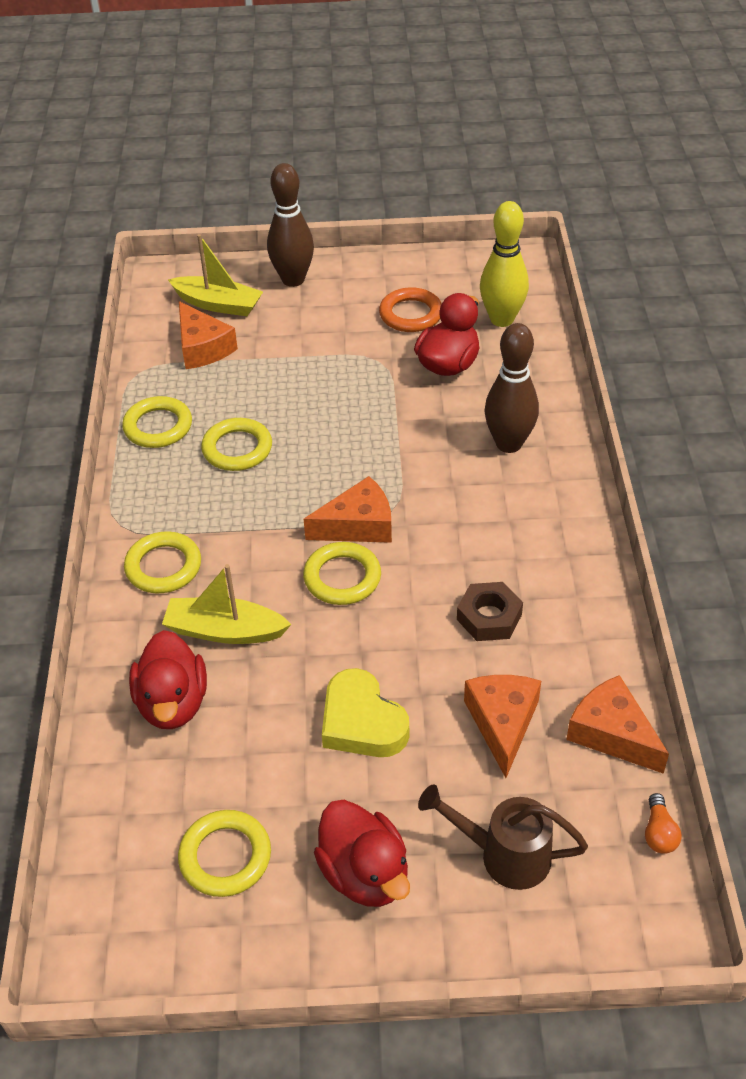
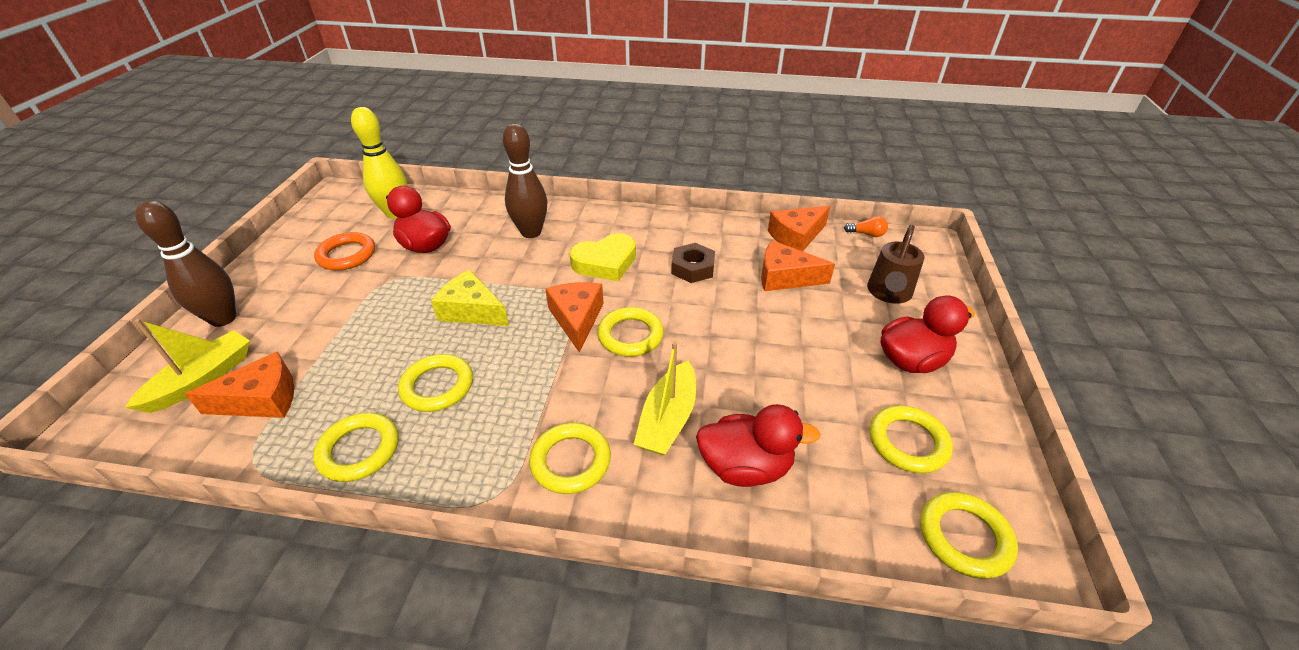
camera: 80 degrees left, 5 degrees down
(107, 899) = (964, 537): none -> yellow ring
(349, 438) = (471, 310): none -> yellow cheese
(362, 722) = (778, 344): yellow heart -> yellow heart (605, 263)

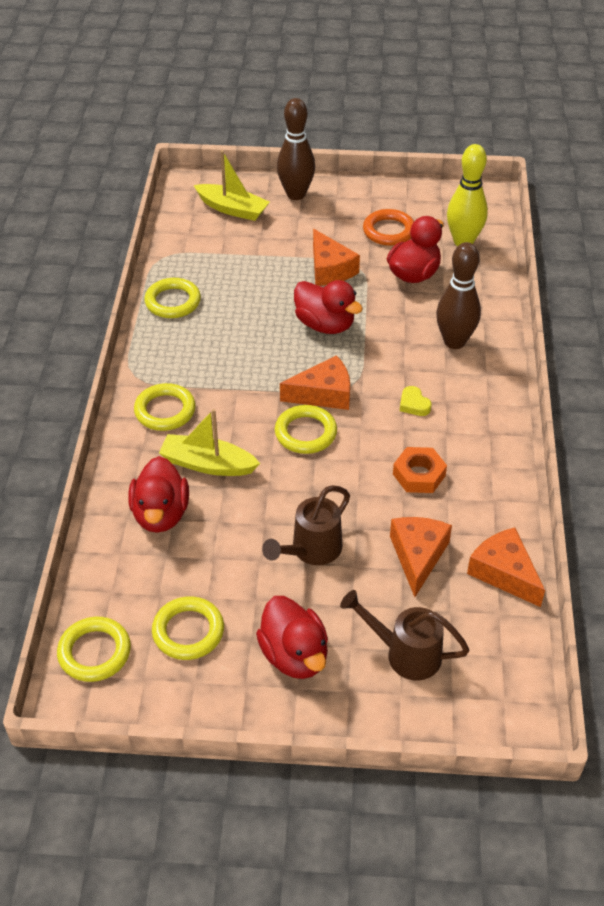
camera: 85 degrees right, 5 degrees up
(262, 399) = (216, 242): orange cheese -> orange cheese (330, 269)
(437, 386) = (234, 325): yellow ring -> none
(471, 310) = (325, 325): yellow cheese -> red duck
(605, 263) = (414, 404): yellow heart -> yellow heart, size x0.51
(692, 268) = (419, 475): brown nut -> orange nut
(786, 341) = (311, 550): none -> brown watering can
(866, 234) = (529, 650): orange light bulb -> none

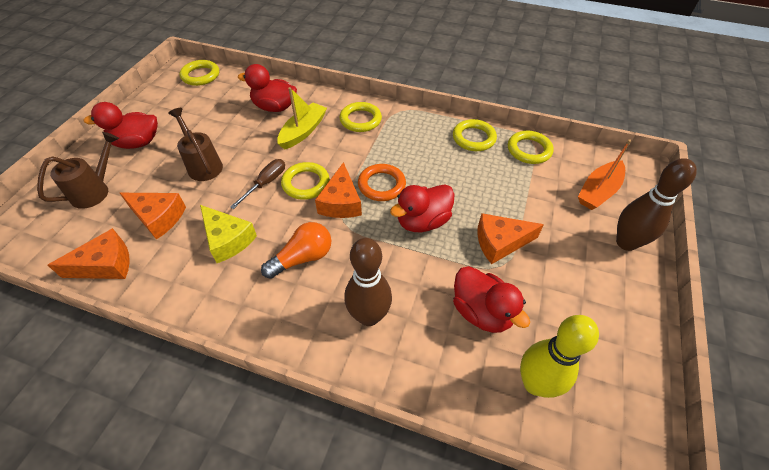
camera: 105 degrees right, 5 degrees up
(188, 631) = (187, 106): yellow ring -> yellow ring (529, 150)
(232, 209) = (598, 191): yellow boat -> orange boat
(320, 471) = (266, 183): none -> brown screwdriver
(389, 231) = (559, 309): orange ring -> orange ring (381, 185)
(414, 404) = (303, 258): yellow heart -> orange light bulb
(419, 475) = (228, 239): orange nut -> yellow cheese

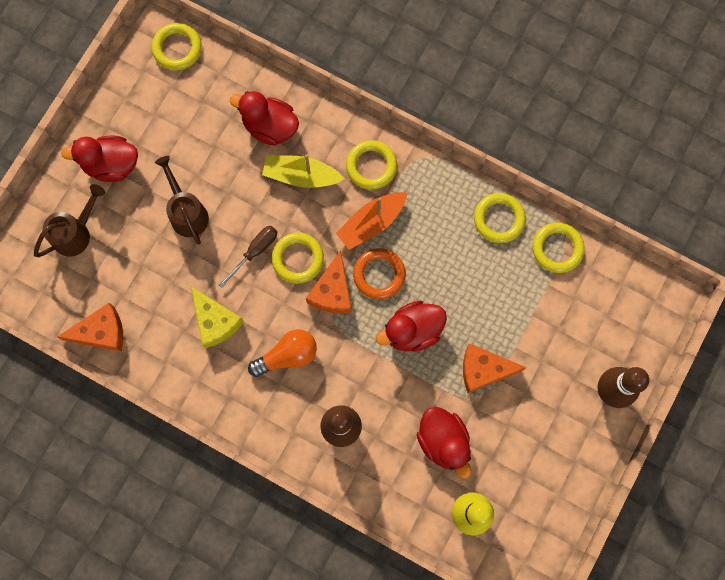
camera: 10 degrees right, 25 degrees up
(158, 217) = (145, 281): orange cheese -> none
(303, 131) = (301, 176): yellow boat -> yellow boat turned 120 degrees counterclockwise
(598, 191) = (611, 322): orange boat -> orange boat (371, 223)

